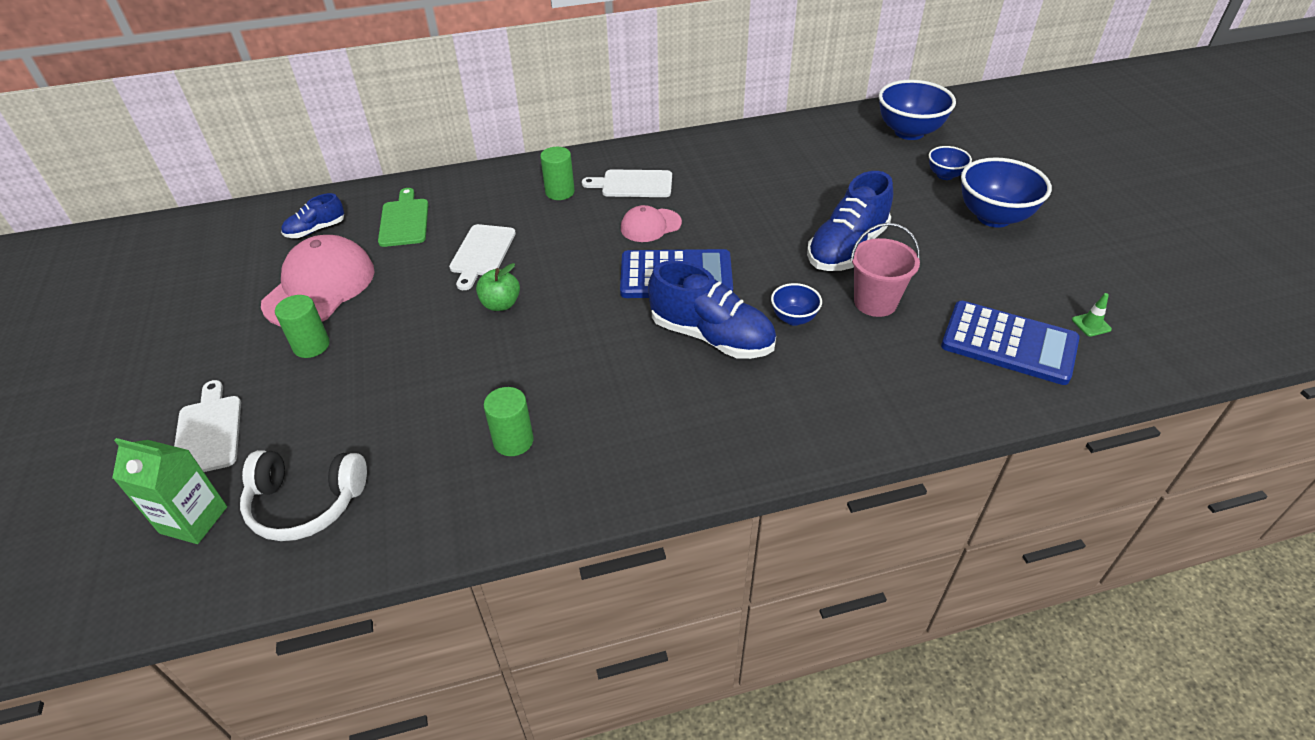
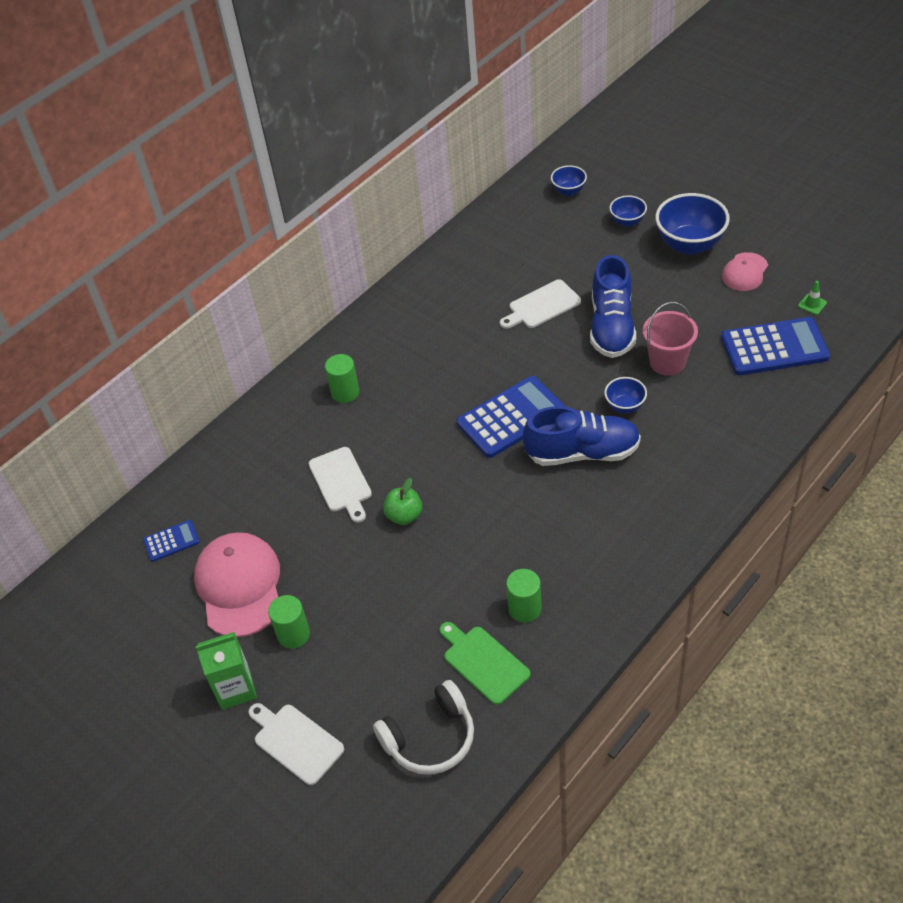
camera: 30 degrees left, 5 degrees up
(193, 520) = (364, 799): green carton -> green carton (235, 689)
(316, 230) = (171, 541): blue shoe -> blue calculator
(404, 220) = (241, 490): green cutting board -> green cutting board (483, 662)
(633, 184) = (398, 353): white cutting board -> white cutting board (541, 306)
(650, 225) = (450, 384): pink cap -> pink cap (744, 272)
(909, 132) = (568, 191): blue bowl -> blue bowl, size x0.53

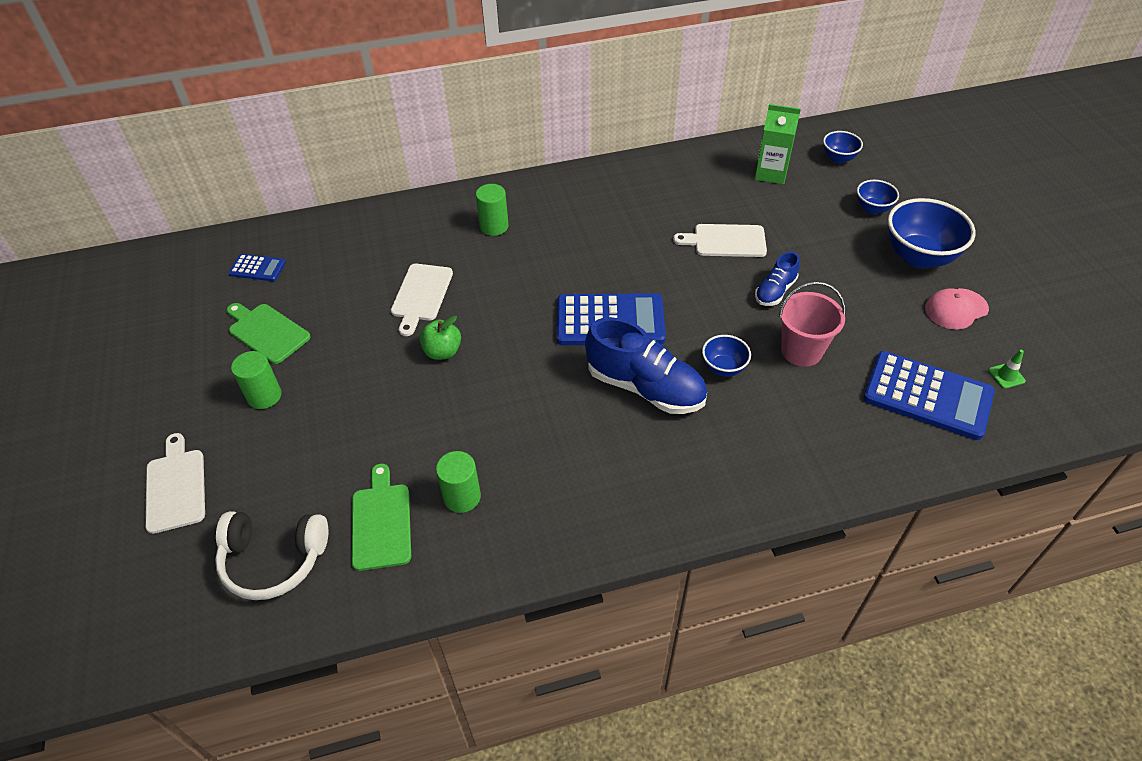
camera: 30 degrees right, 0 degrees up
(235, 689) = (181, 412): green carton -> green carton (771, 173)
(239, 586) = (267, 332): pink cap -> green cutting board
(611, 327) = (775, 291): blue shoe -> blue shoe, size x0.54

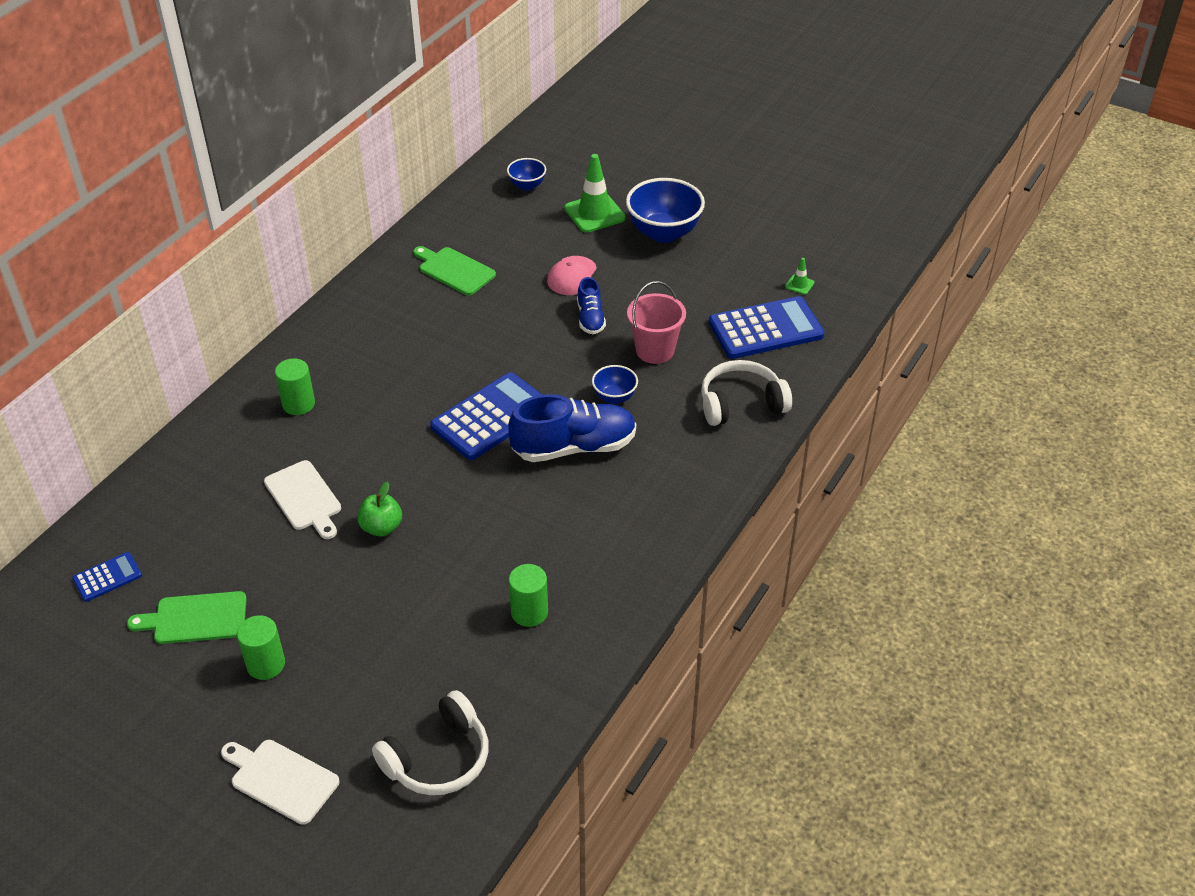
camera: 45 degrees left, 5 degrees down
(381, 522) = (489, 672): green cutting board -> green cutting board (454, 270)
(725, 241) = (511, 302): white cutting board -> none
(771, 173) = (487, 226): green carton -> none
(830, 448) = (741, 404): none -> white headphones
(872, 209) = (594, 213): blue bowl -> green traffic cone
(956, 309) = (725, 257): pink cap -> pink cap (572, 276)

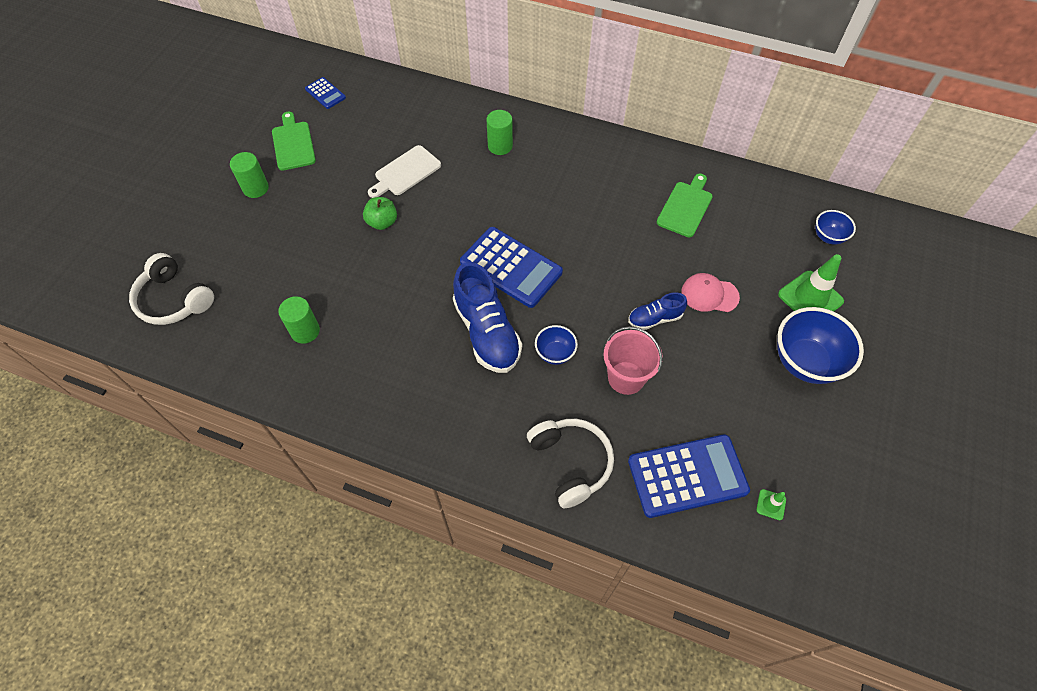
camera: 80 degrees right, 15 degrees up
(281, 779) = (164, 218): white cutting board -> none
(765, 329) = (687, 476): blue calculator -> blue calculator turned 75 degrees counterclockwise

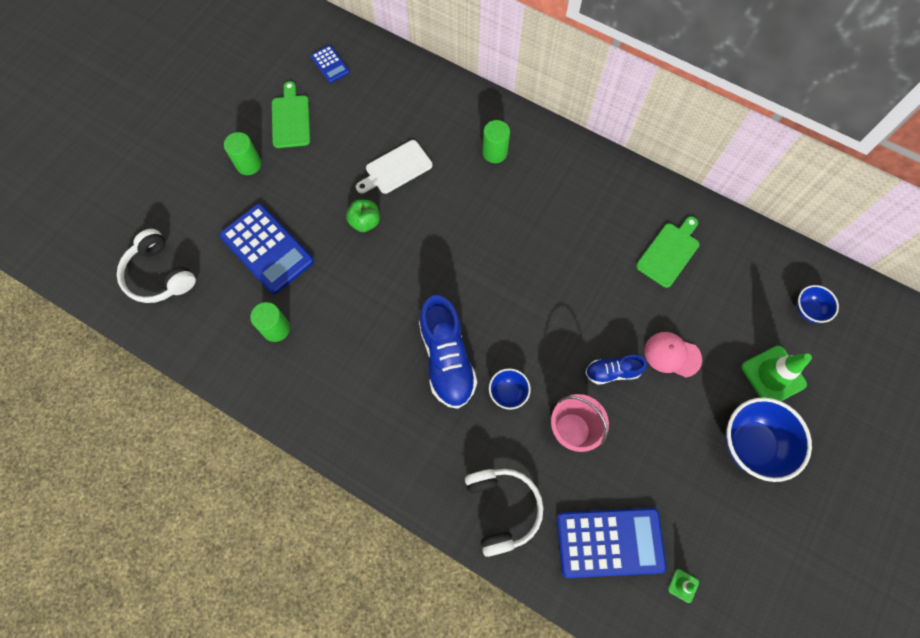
camera: 10 degrees right, 10 degrees up
(511, 267) = (482, 292): blue calculator -> blue calculator (267, 249)

